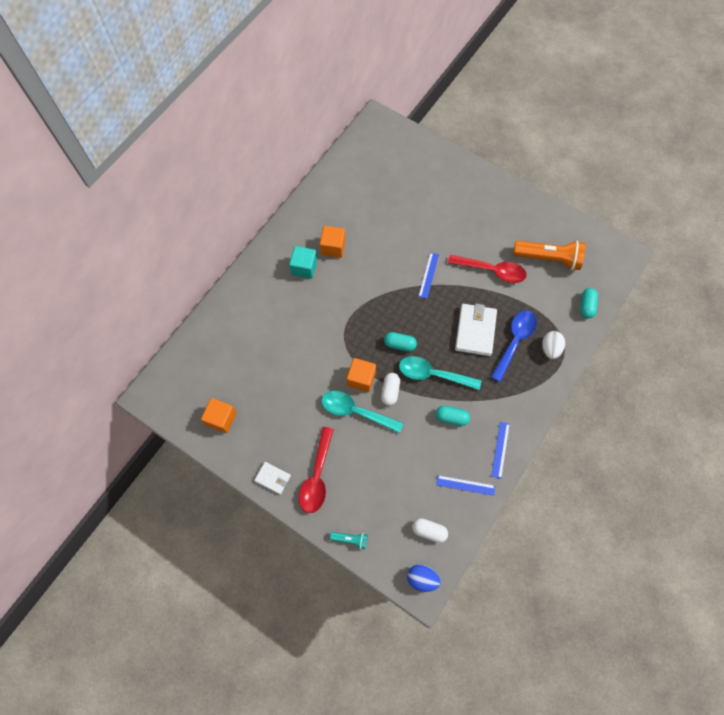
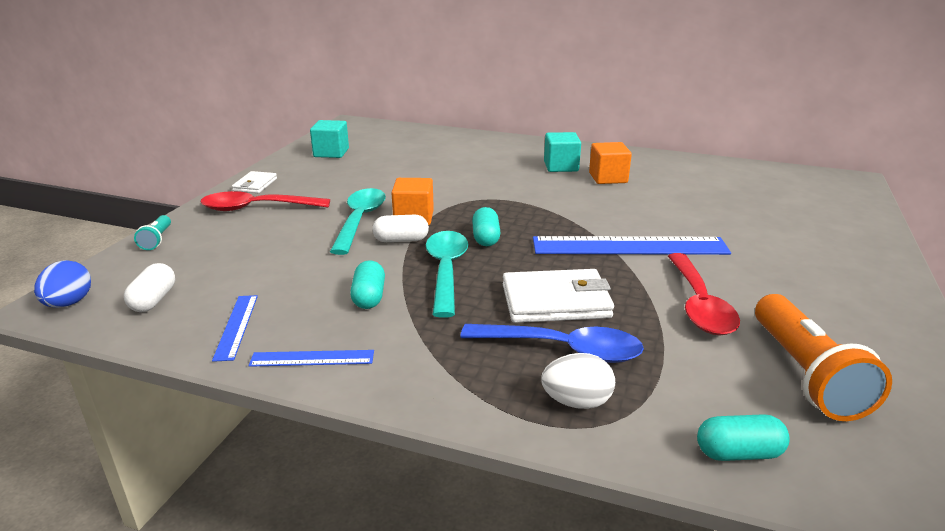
camera: 75 degrees right, 40 degrees down
(221, 419) = (331, 153): orange cube -> turquoise cube
(428, 275) = (629, 246): blue ruler -> blue ruler, size x2.07

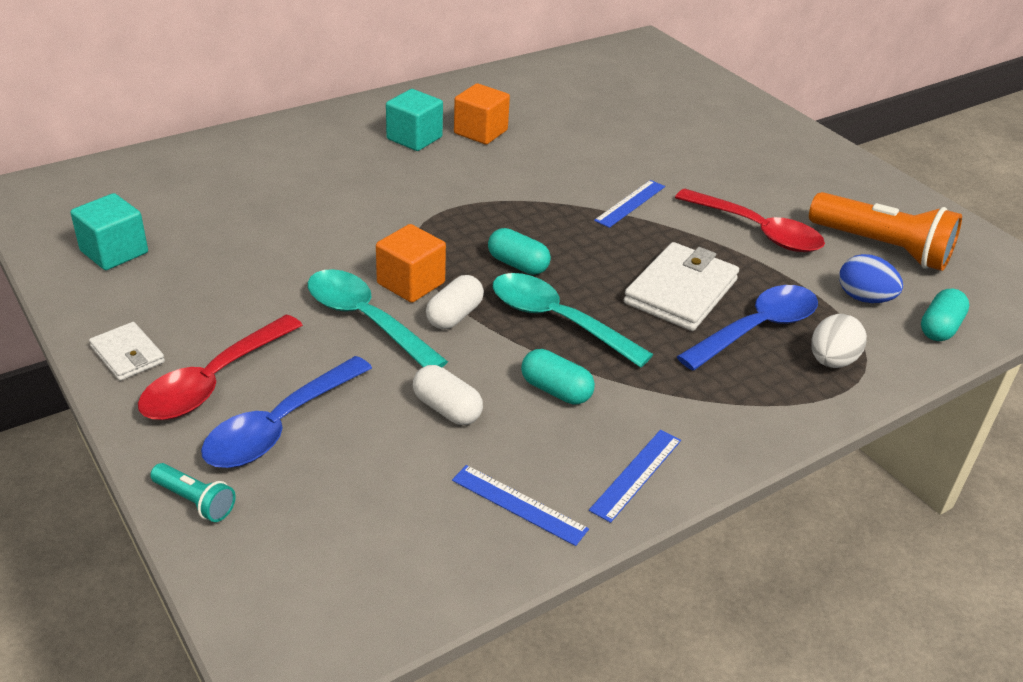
camera: 55 degrees left, 10 degrees up
(69, 303) = (299, 635): blue egg -> blue egg (863, 298)
(154, 300) = (380, 553): white capsule -> white capsule (447, 409)
(238, 235) = (279, 426): none -> blue spoon
(629, 246) = (630, 203): blue ruler -> blue ruler, size x0.48

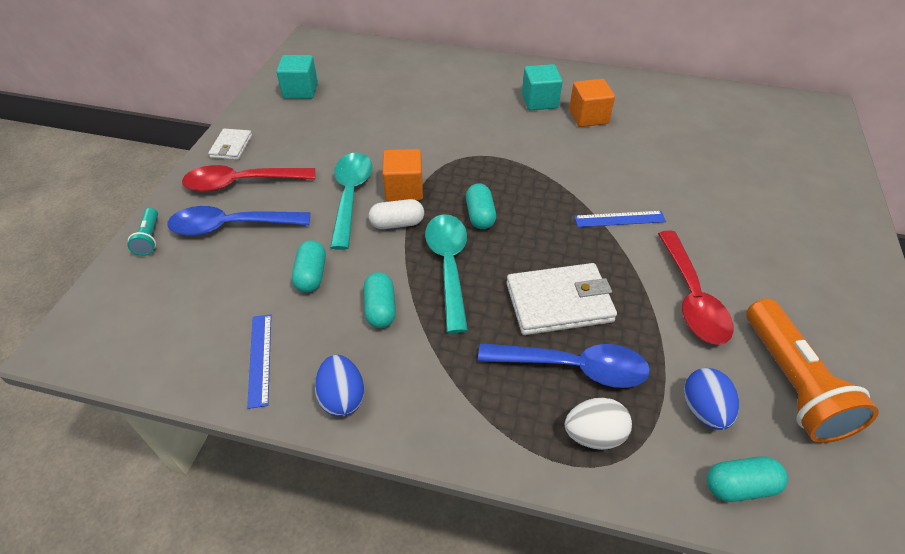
camera: 50 degrees right, 10 degrees up
(447, 409) = (311, 275): white capsule -> turquoise capsule
(636, 474) = (342, 397): blue ruler -> blue egg

